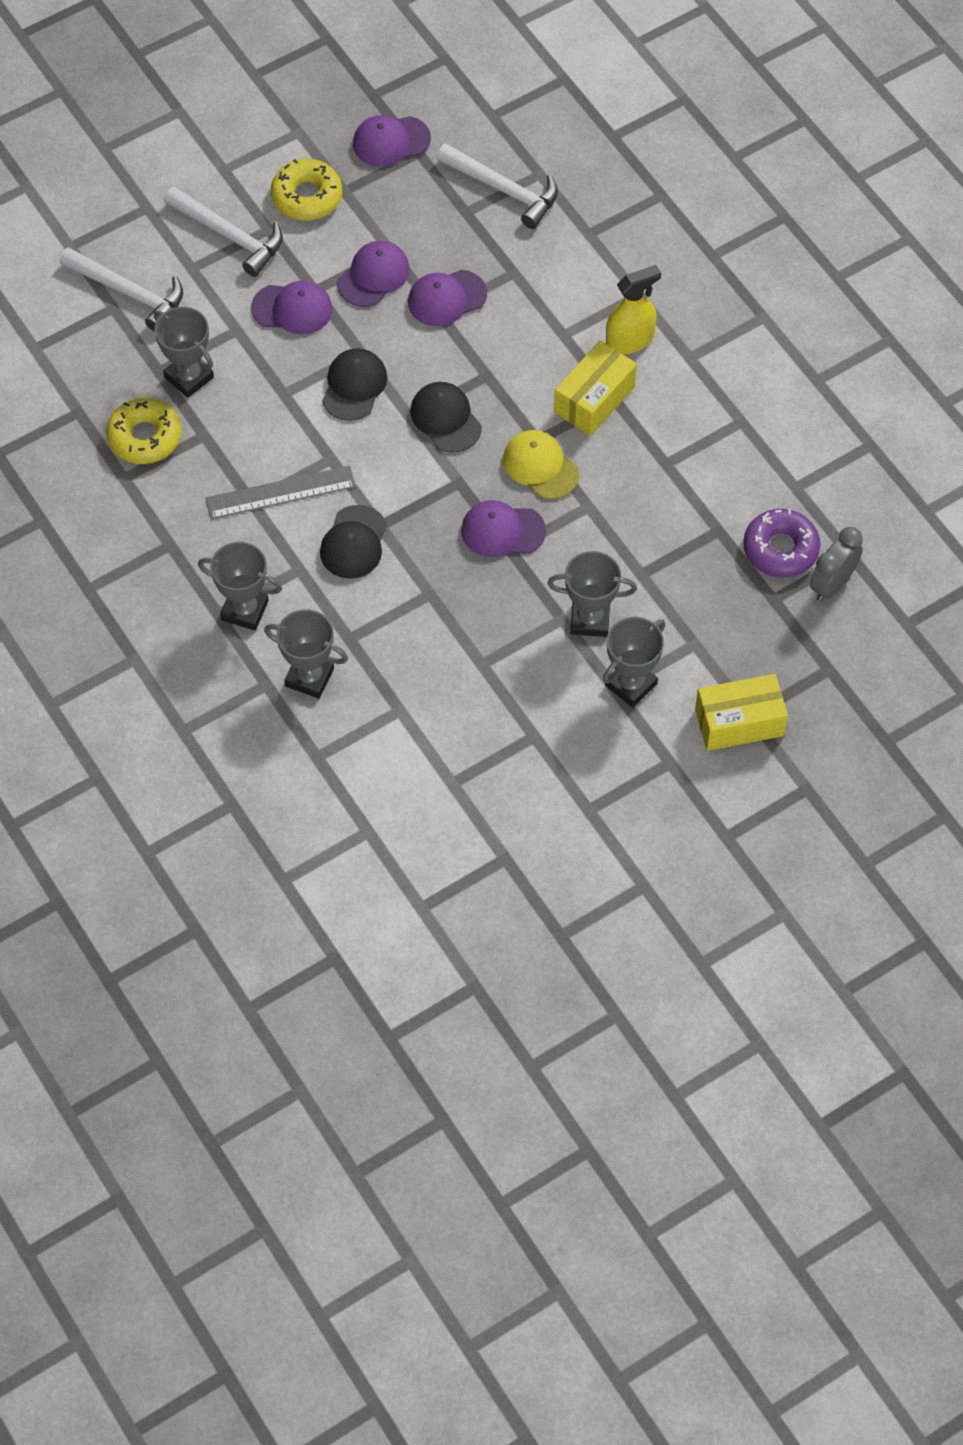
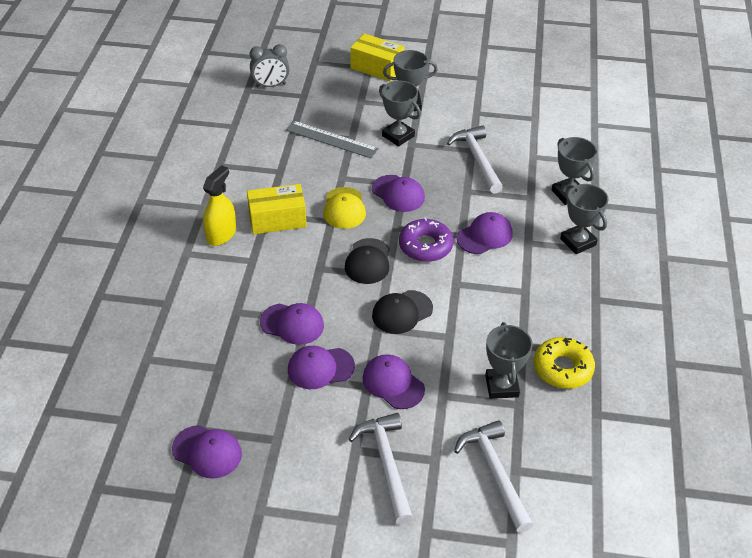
camera: 140 degrees left, 15 degrees down
(280, 492) = (503, 285): grey ruler -> grey ruler (331, 139)
(307, 196) = (305, 453): yellow donut -> none
(353, 542) = (484, 236): black cap -> purple cap
(503, 190) = (180, 364): white hammer -> white hammer (477, 159)
(630, 340) = (221, 234): yellow spray bottle -> yellow spray bottle turned 105 degrees clockwise
(780, 549) = (274, 109): purple donut -> purple donut (425, 246)

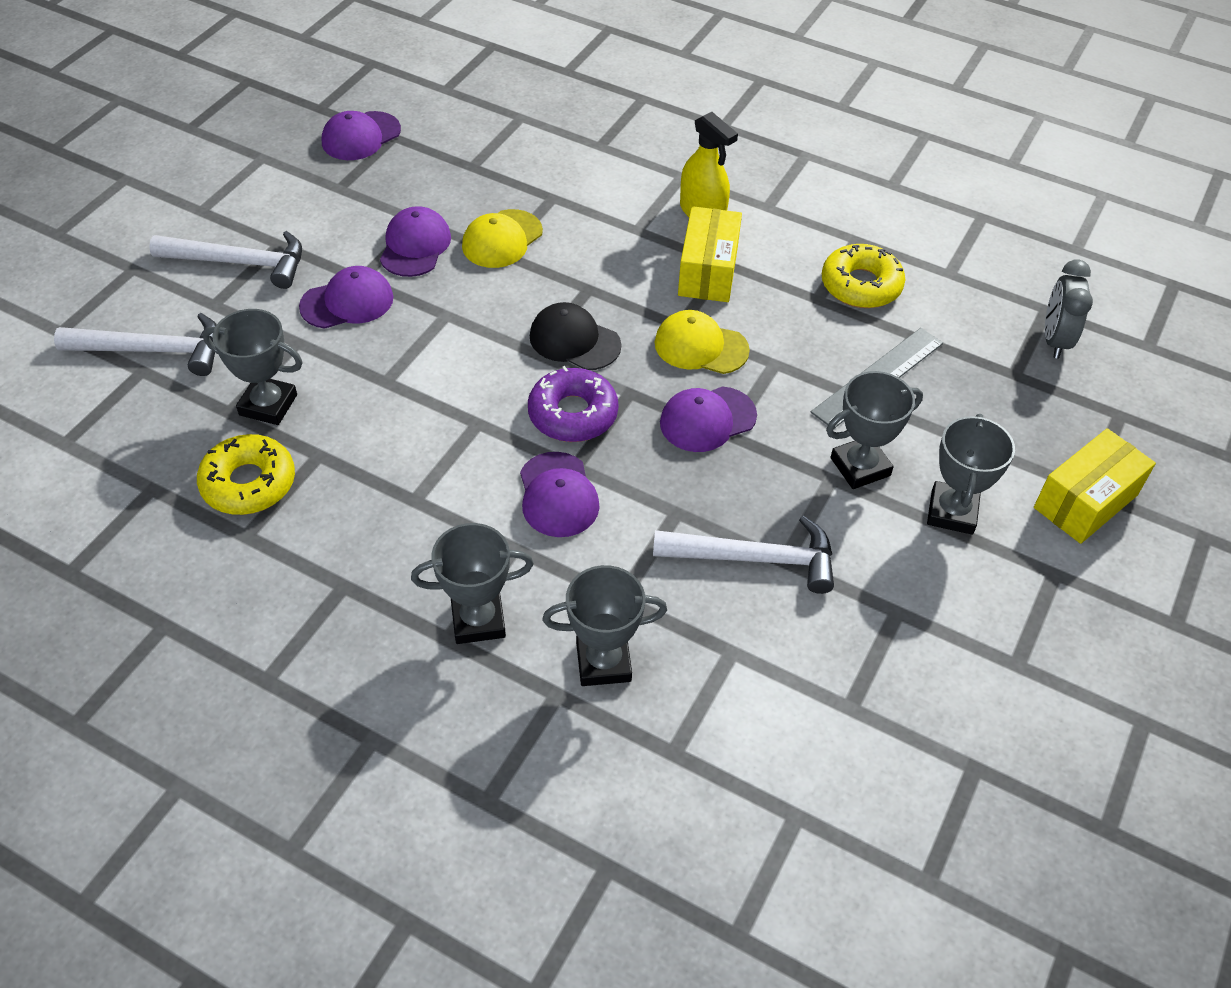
camera: 110 degrees right, 5 degrees up
(260, 156) = (861, 285): none -> yellow donut
(292, 324) = (502, 239): purple cap -> yellow cap
(402, 312) = (458, 347): black cap -> none

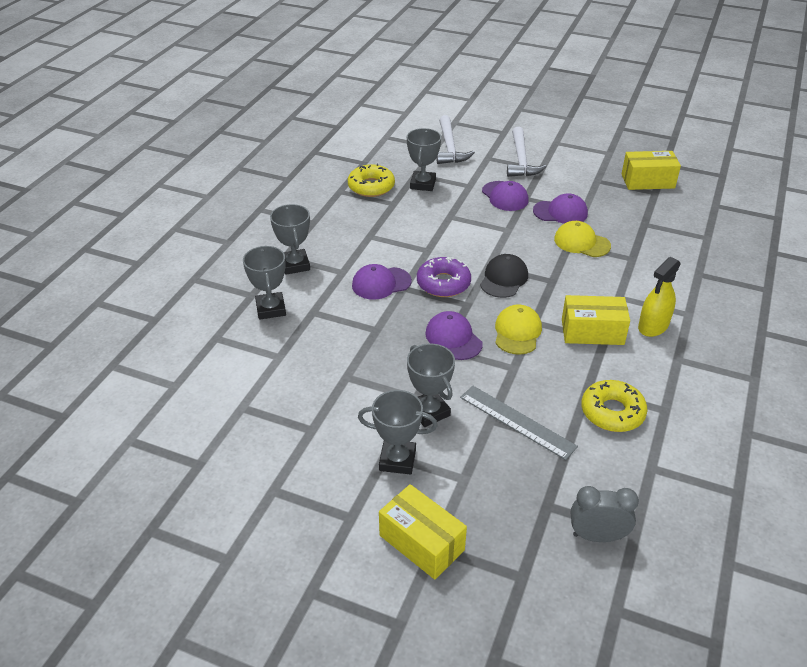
camera: 85 degrees right, 10 degrees down
(361, 136) = (647, 181): purple cap -> yellow box
(755, 559) = (345, 364): white hammer -> none

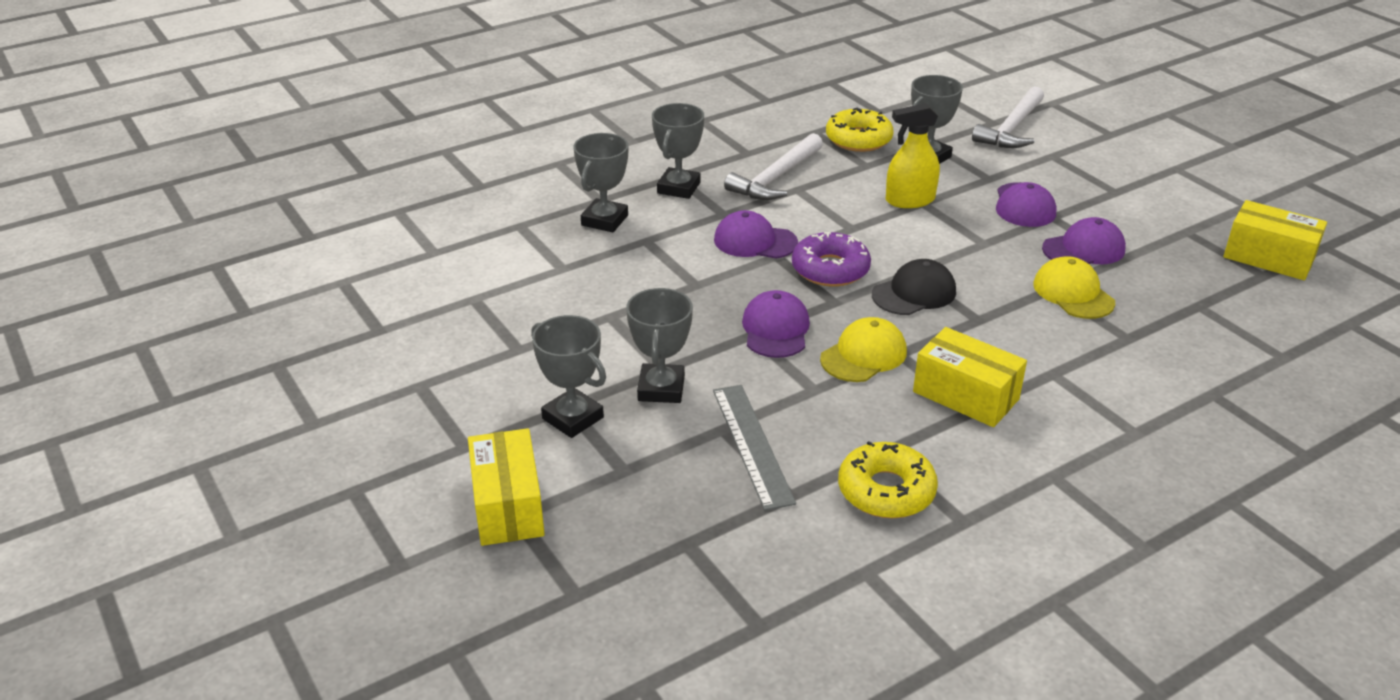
camera: 35 degrees right, 5 degrees down
(521, 160) = (1097, 172): white hammer -> white hammer (775, 178)
(560, 212) = (1084, 249): purple cap -> purple cap turned 60 degrees counterclockwise
(597, 536) = (709, 604): grey clock -> none
(653, 326) = (1063, 425): yellow spray bottle -> yellow spray bottle (910, 200)

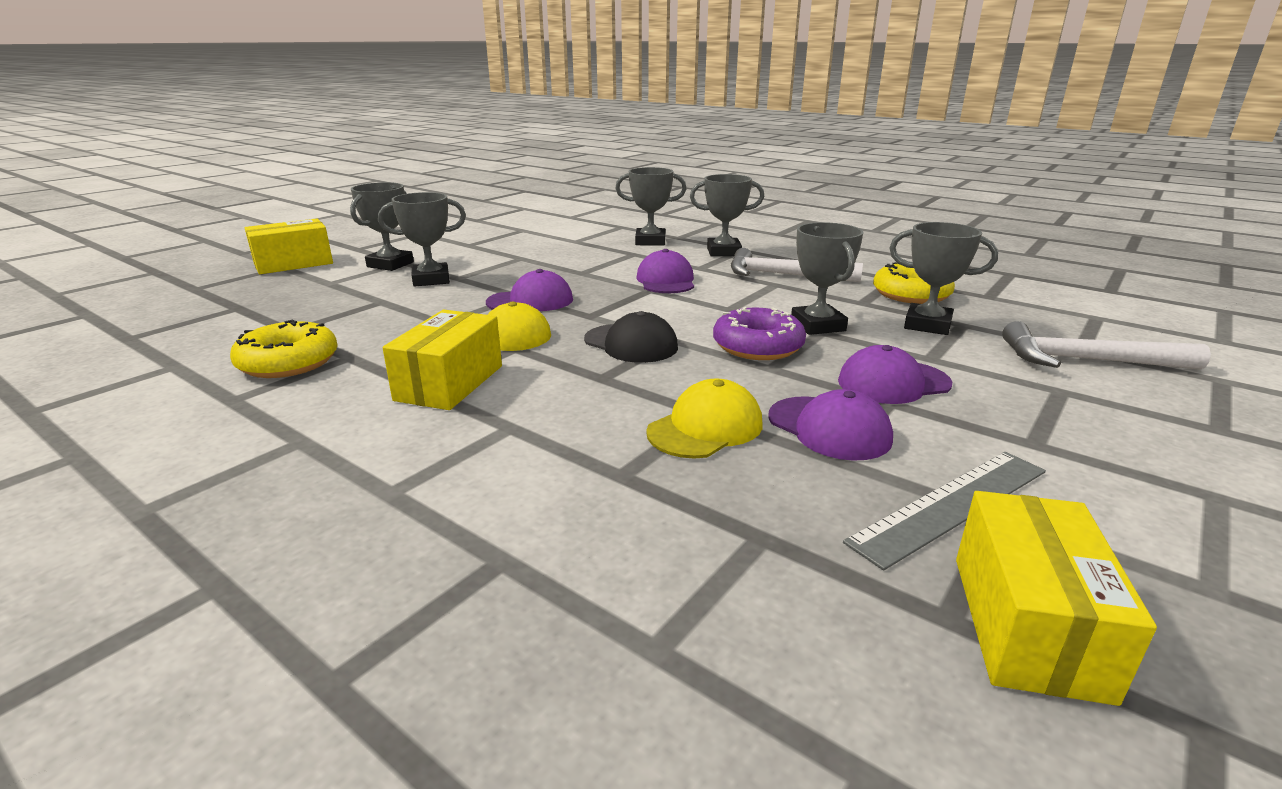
camera: 70 degrees right, 10 degrees down
(752, 444) = (360, 311): grey ruler -> grey ruler (951, 505)
(830, 269) = (645, 308): purple donut -> purple donut (758, 346)
(910, 200) = (817, 325): yellow spray bottle -> grey trophy

